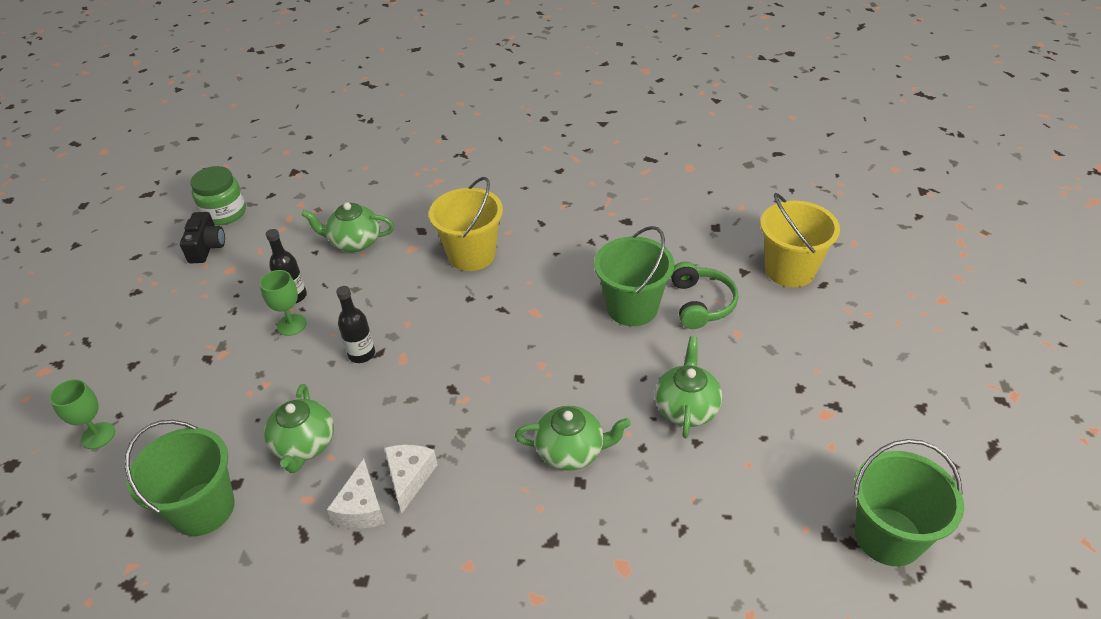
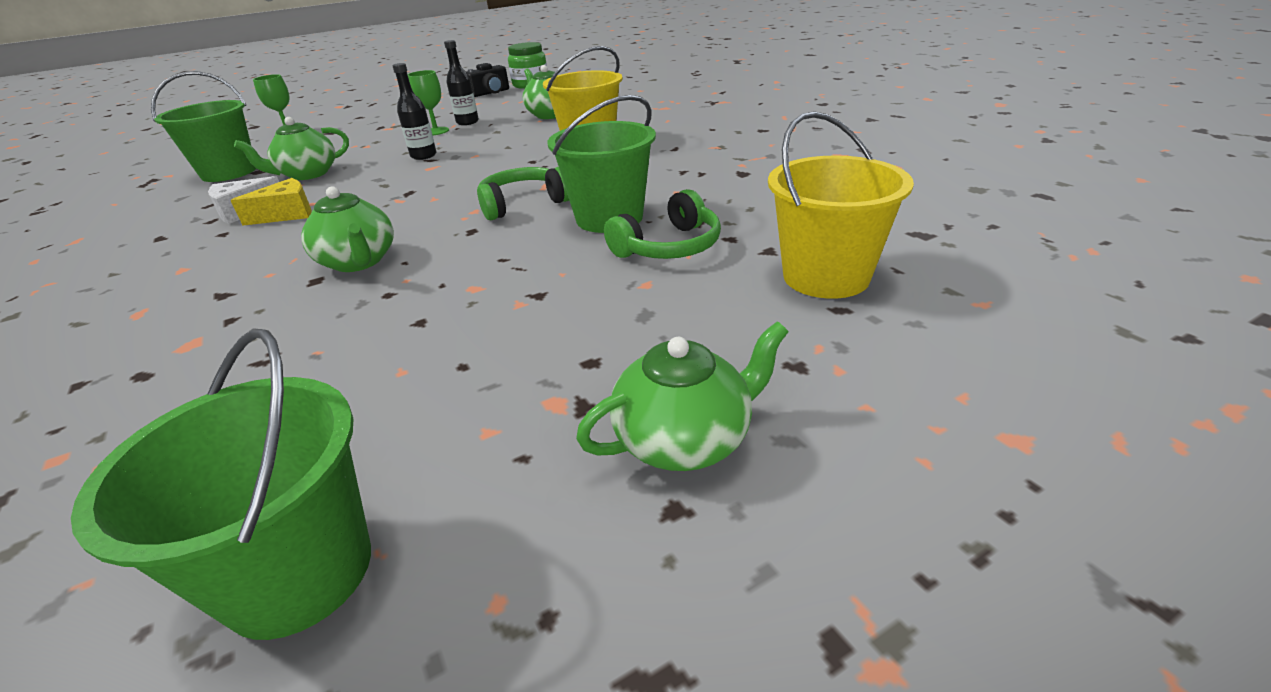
camera: 55 degrees right, 10 degrees down
(409, 478) = (287, 214): white cheese -> yellow cheese
(559, 336) = (523, 204): none -> green headphones
(686, 408) = (475, 297): green teapot -> green teapot (685, 439)

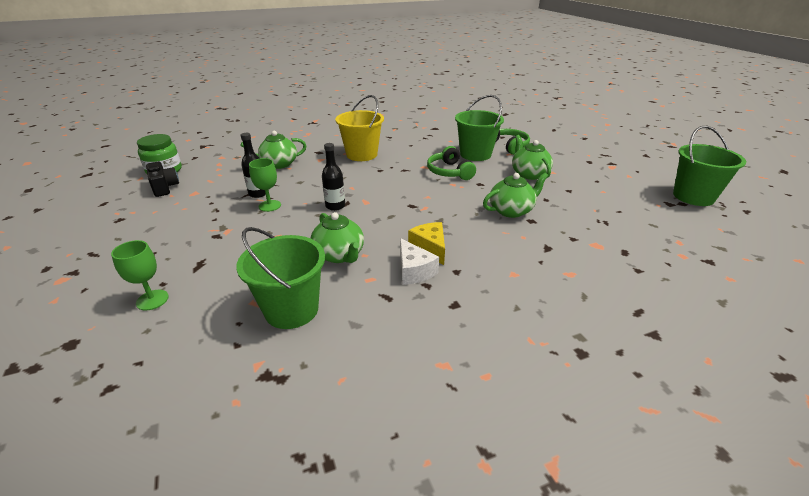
camera: 85 degrees left, 0 degrees up
(685, 439) = (621, 152): green teapot -> green teapot (529, 174)
(826, 276) = (533, 128): yellow bucket -> none

